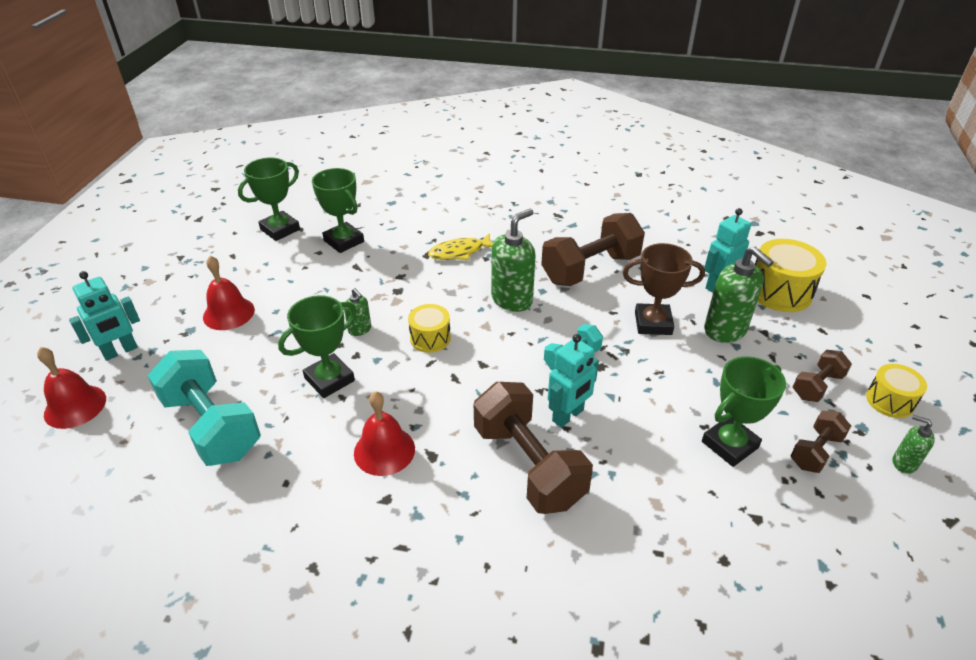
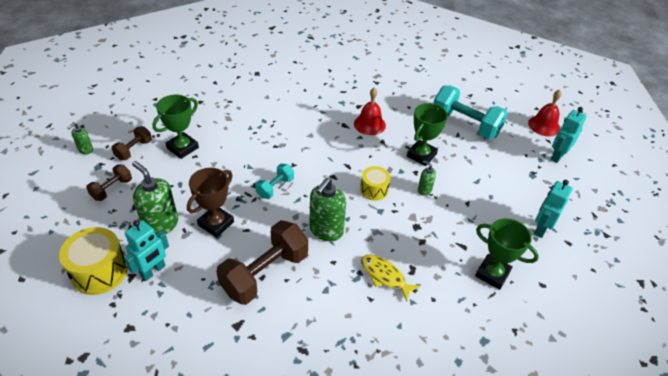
camera: 165 degrees right, 5 degrees up
(228, 313) = (520, 190): red bell -> none
(280, 229) = (558, 280): green trophy -> none
(460, 252) = (385, 276): yellow fish -> yellow fish turned 105 degrees counterclockwise
(528, 465) = (293, 126): brown dumbbell -> none
(568, 416) = (275, 152): turquoise robot -> turquoise robot (541, 229)
(653, 323) = (216, 223): brown trophy -> brown trophy turned 45 degrees counterclockwise
(889, 401) = (68, 185): yellow drum -> none
(904, 463) = (85, 150): green soap dispenser -> green soap dispenser turned 105 degrees clockwise

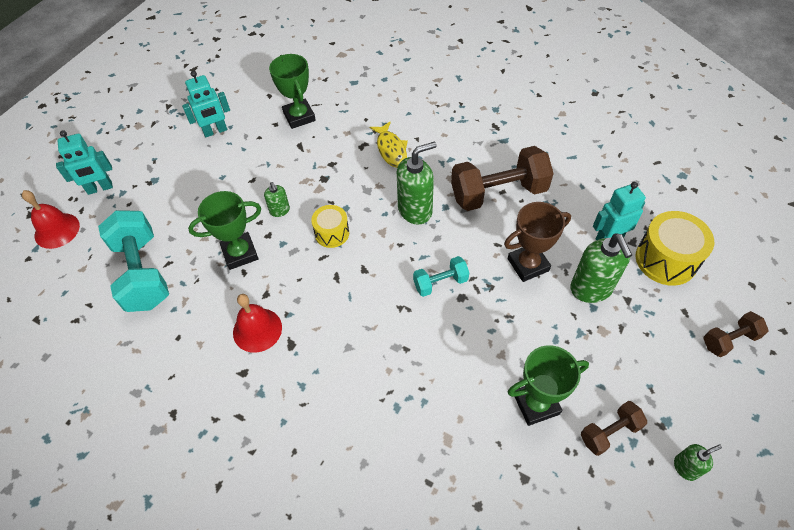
camera: 145 degrees left, 10 degrees up
(112, 189) = (647, 369): brown dumbbell -> brown dumbbell (729, 340)

